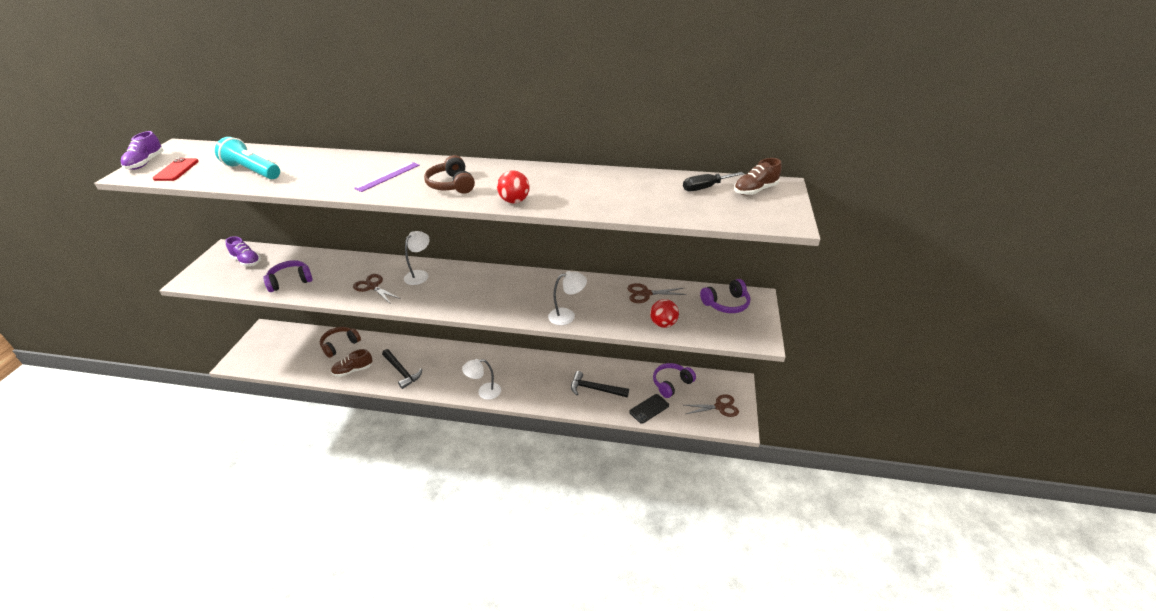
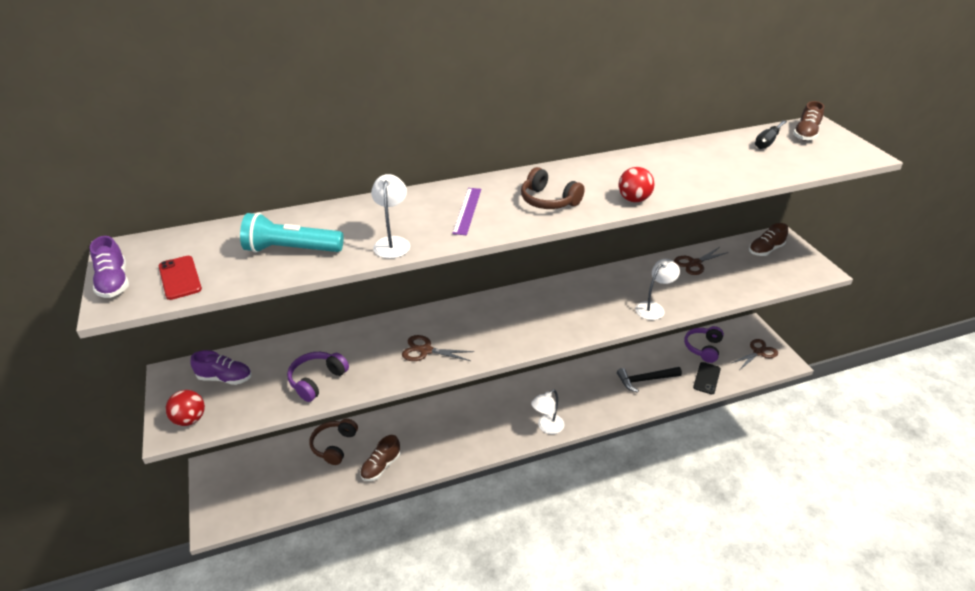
camera: 30 degrees left, 0 degrees up
(402, 371) = (438, 444): black hammer -> none
(420, 275) = (462, 319): white lamp -> white lamp (392, 243)
(663, 324) = (739, 285): red ball -> red ball (190, 419)
(726, 304) = (765, 250): purple headphones -> brown shoe

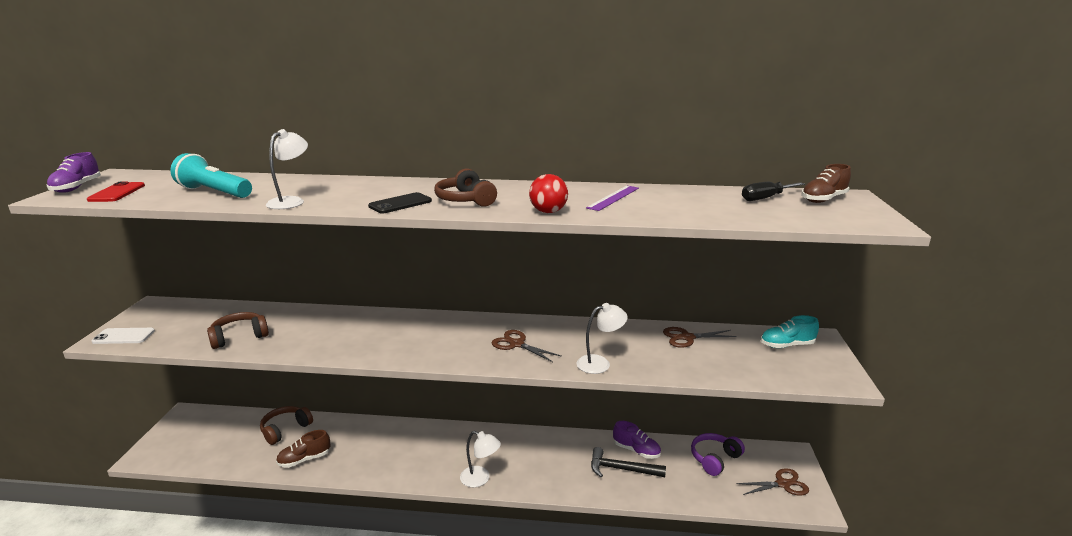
camera: 25 degrees right, 15 degrees down
(190, 419) = (123, 336): red ball -> white phone
(225, 378) = (181, 317): purple shoe -> purple shoe (636, 450)
(317, 380) = (239, 337): purple headphones -> brown headphones
(426, 350) = (347, 340): brown scissors -> brown scissors (516, 344)
(467, 210) = (385, 194): purple ruler -> purple ruler (613, 198)
(547, 427) = (480, 479): white lamp -> white lamp turned 135 degrees counterclockwise
(706, 378) = (696, 490): black phone -> black phone (400, 204)
(765, 250) = (786, 345): brown shoe -> turquoise shoe

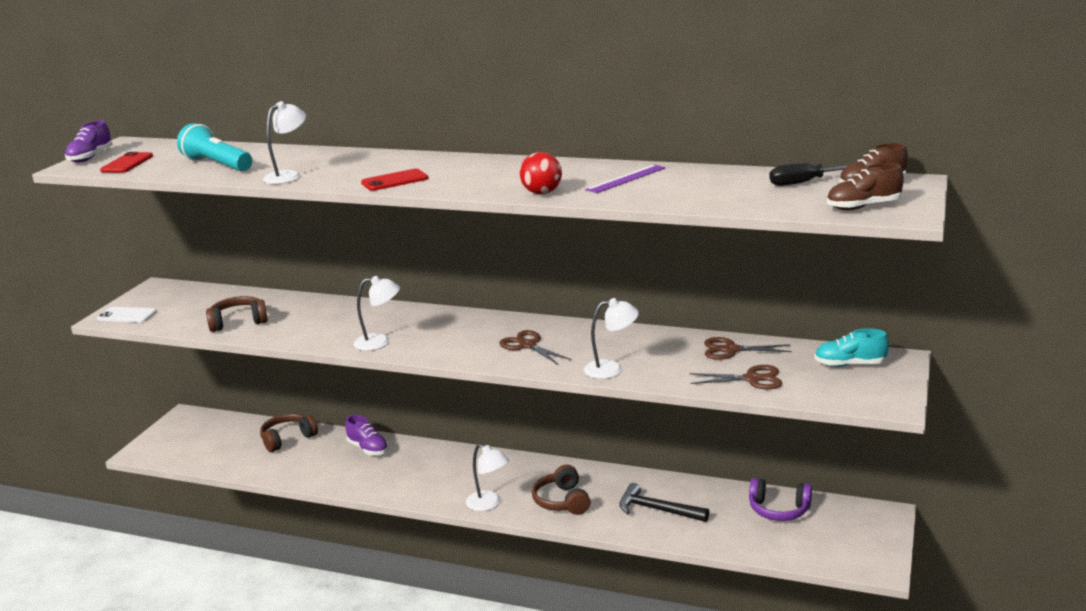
camera: 15 degrees right, 0 degrees up
(304, 459) = (303, 469): brown shoe -> brown shoe (863, 207)
(381, 349) = (379, 342): none -> white lamp
(400, 204) = (395, 181): black phone -> red phone
(465, 200) = (463, 178): brown headphones -> brown headphones (562, 501)
(636, 450) = (684, 493): purple shoe -> purple shoe (368, 449)
(714, 459) = (779, 510): purple headphones -> purple headphones turned 135 degrees counterclockwise
(782, 484) = (851, 542): brown scissors -> brown scissors (752, 379)

